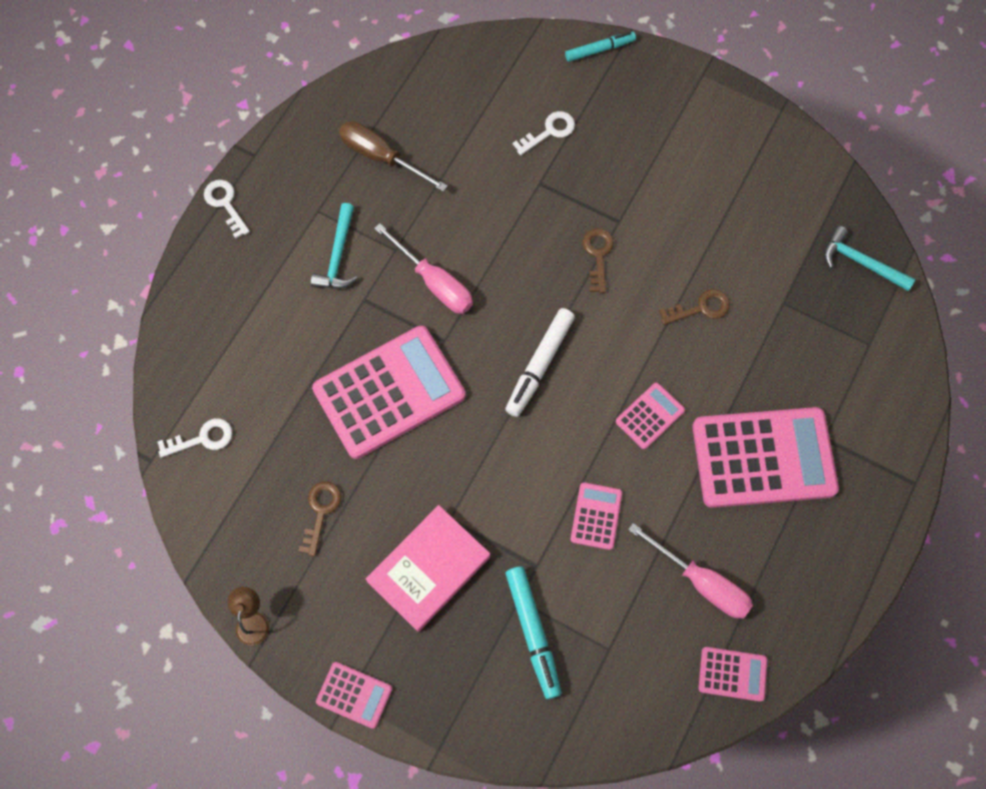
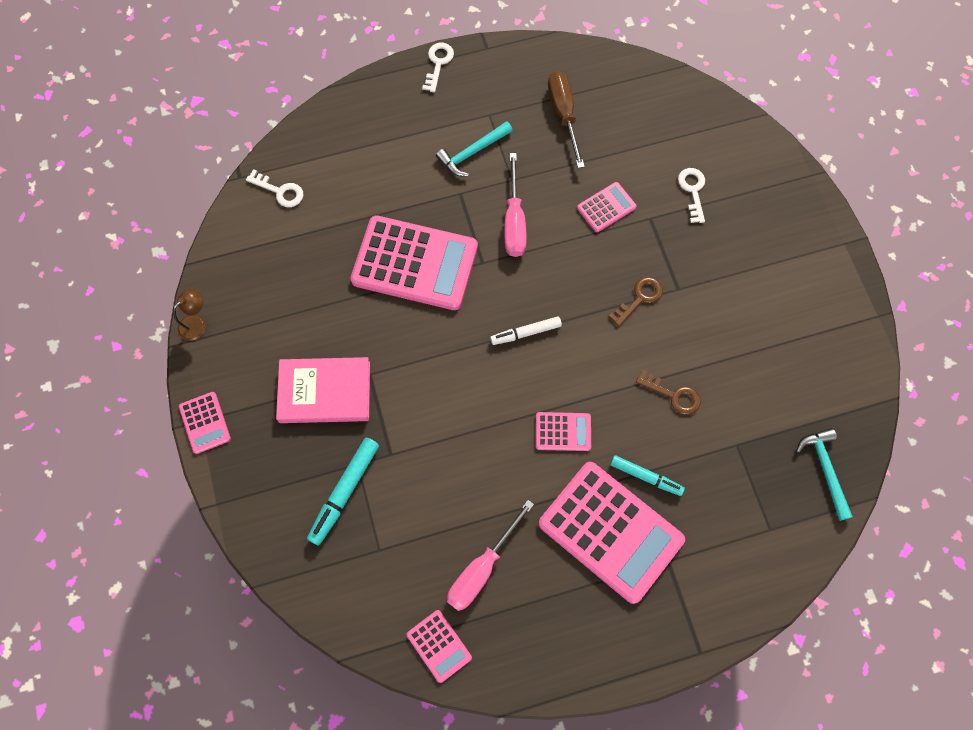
camera: 45 degrees right, 0 degrees up
(321, 511) = (300, 297): brown key -> none
(539, 365) = (525, 333): white marker -> white marker, size x0.66
(549, 131) = (692, 191): white key -> white key turned 105 degrees counterclockwise
(596, 516) = (460, 460): pink calculator -> pink calculator (606, 207)
(599, 50) = (786, 166): turquoise marker -> turquoise marker (646, 477)
(701, 582) = (482, 568): pink screwdriver -> pink screwdriver turned 45 degrees clockwise

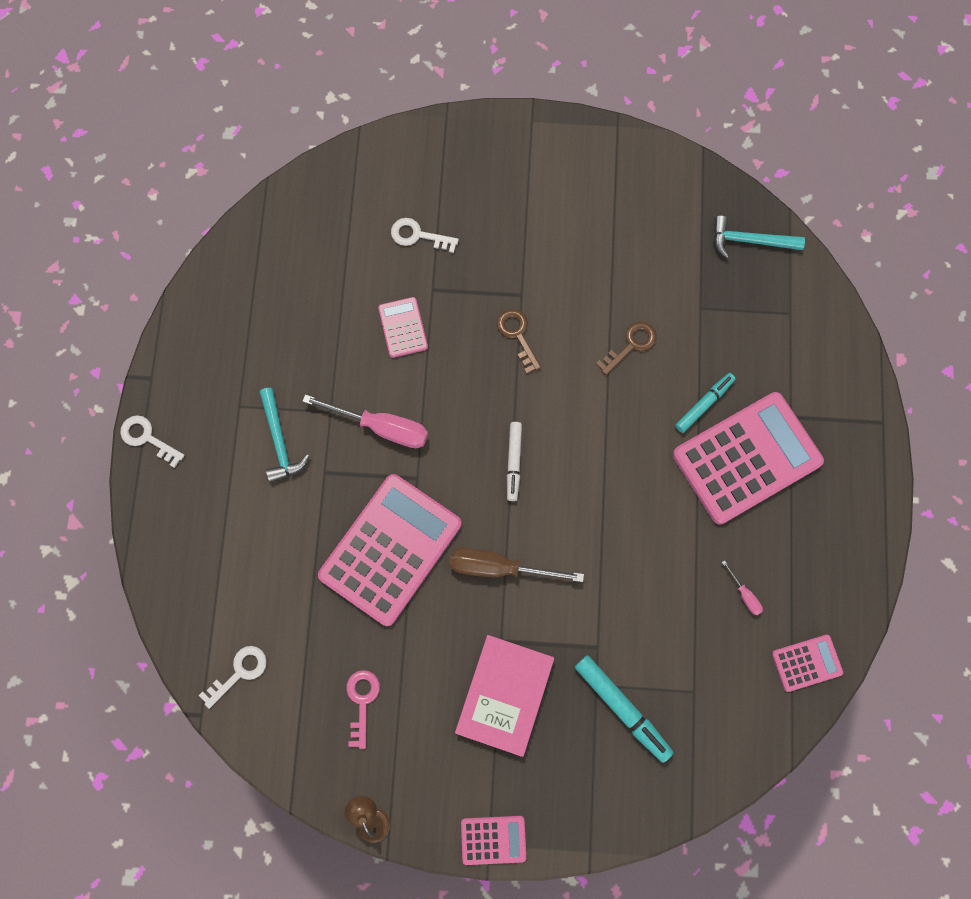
camera: 70 degrees left, 5 degrees up
(285, 285) = (362, 701): none -> pink key
(482, 568) = (744, 594): pink screwdriver -> pink screwdriver, size x0.46
(563, 432) = (632, 465): pink calculator -> none
(564, 115) = (273, 328): brown screwdriver -> brown screwdriver (499, 568)

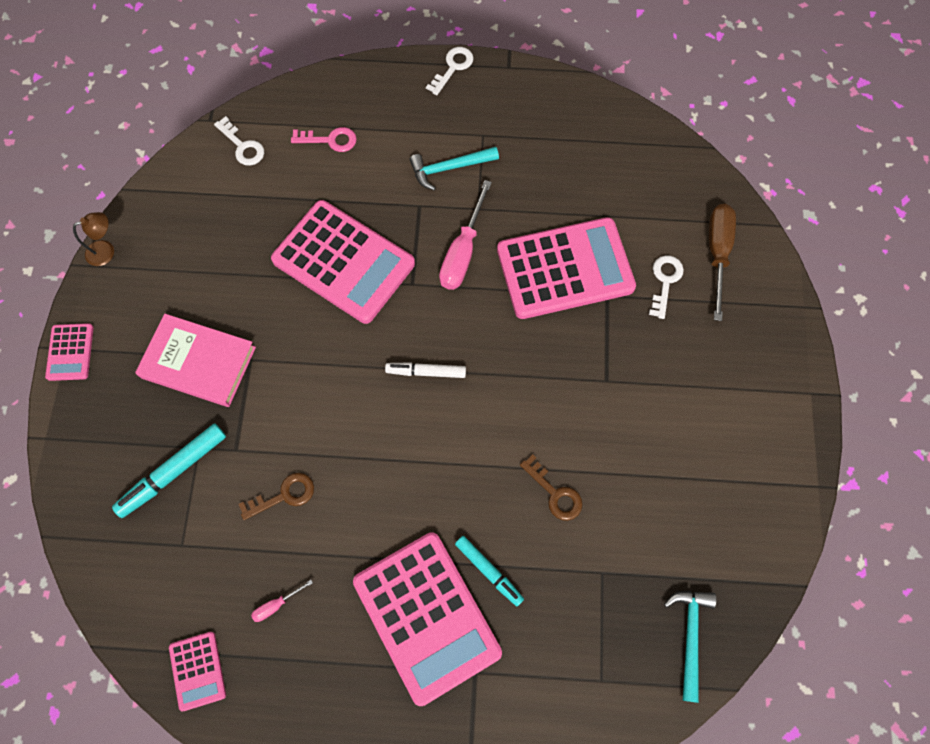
camera: 90 degrees right, 5 degrees down
(362, 701) = (207, 241): pink key -> pink key (330, 140)
(403, 327) = (565, 269): pink calculator -> pink calculator, size x2.18
(499, 568) = (320, 358): brown screwdriver -> brown screwdriver (717, 253)
(517, 335) = (561, 376): brown key -> brown key (284, 495)

